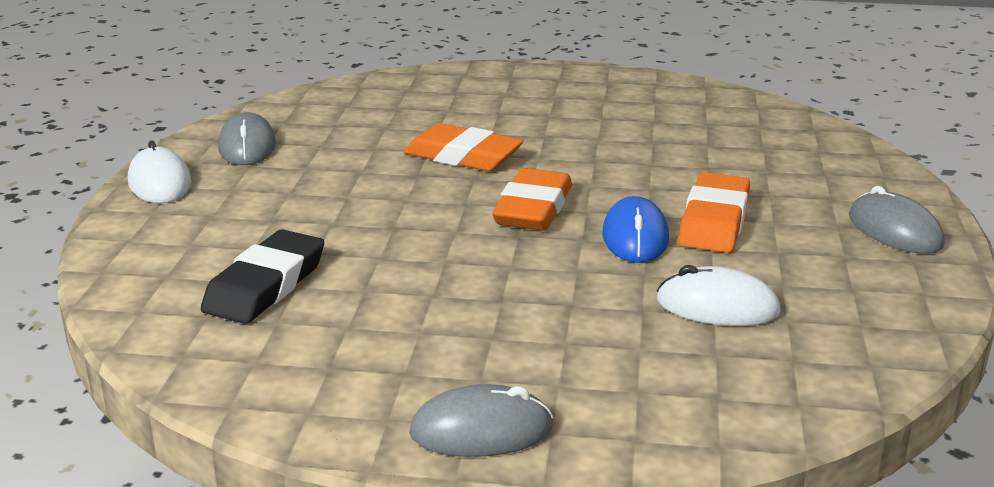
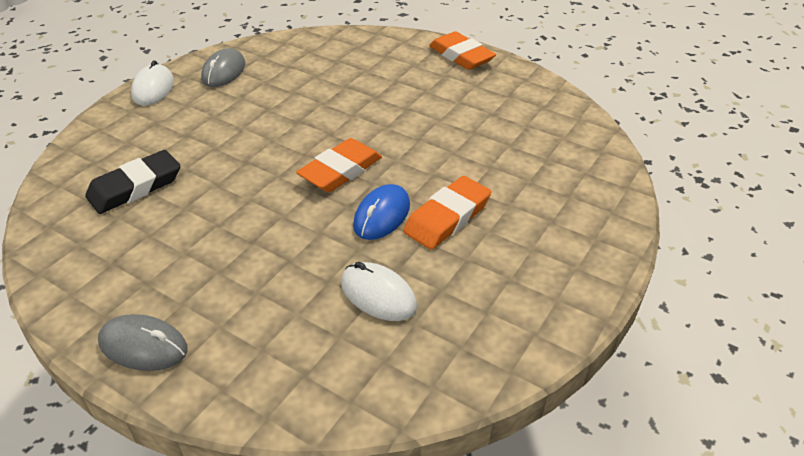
camera: 25 degrees right, 15 degrees up
(463, 156) = (339, 113): orange eraser -> orange eraser (461, 56)
(894, 231) = (569, 267): grey mouse -> none

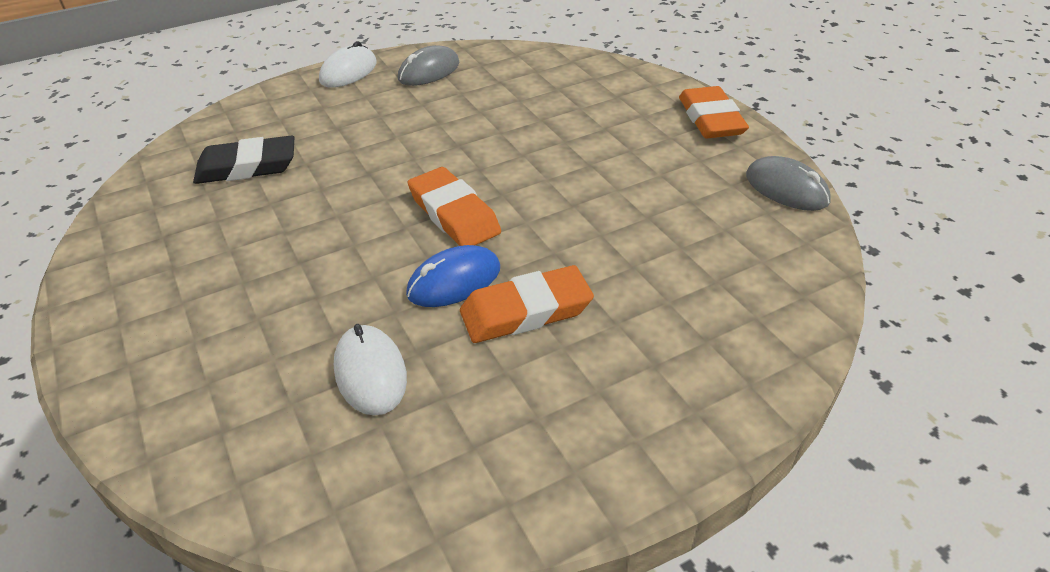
camera: 30 degrees right, 0 degrees up
(143, 346) = (113, 332): grey mouse -> grey mouse (786, 189)
(340, 170) = (454, 214): orange eraser -> orange eraser turned 75 degrees clockwise

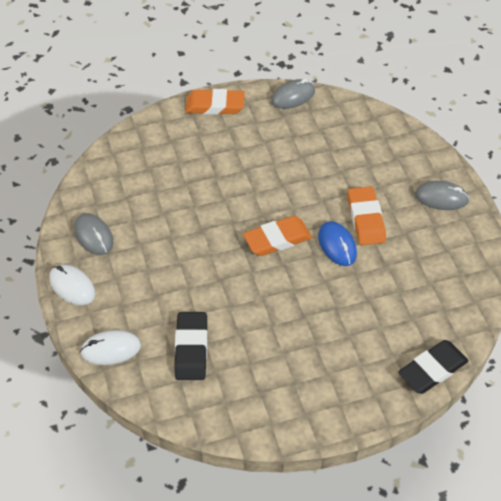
camera: 80 degrees left, 10 degrees up
(164, 444) = (432, 369): none -> black eraser
(370, 373) = (398, 285): white mouse -> white mouse (111, 349)
(622, 425) = (441, 198): none -> grey mouse

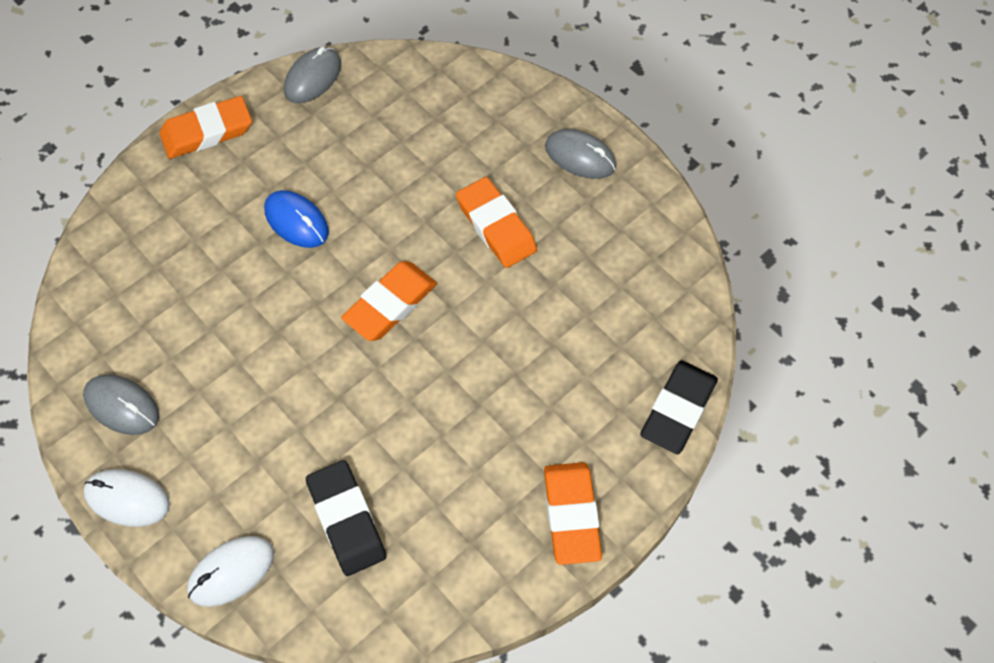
camera: 25 degrees left, 10 degrees up
(331, 402) = (571, 515): none -> orange eraser
(337, 245) = (475, 281): blue mouse -> blue mouse (296, 221)
(441, 198) = (580, 156): grey mouse -> grey mouse turned 45 degrees clockwise

